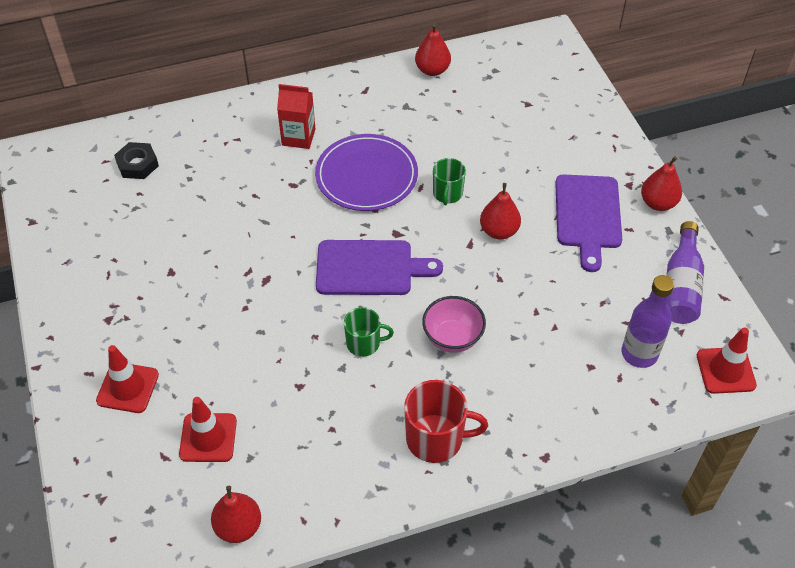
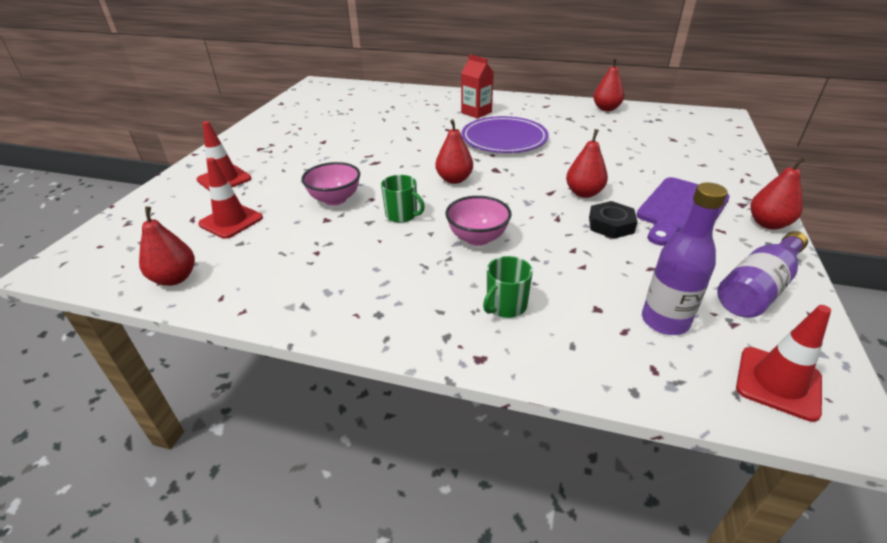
camera: 35 degrees right, 15 degrees down
(137, 164) = (365, 99): black nut -> black nut (611, 225)
(280, 355) = (335, 199): none -> pink bowl
(369, 268) = (454, 179): purple cutting board -> red pear
(436, 438) = (389, 295): red mug -> none
(447, 194) = (558, 163): green mug -> green mug (505, 306)

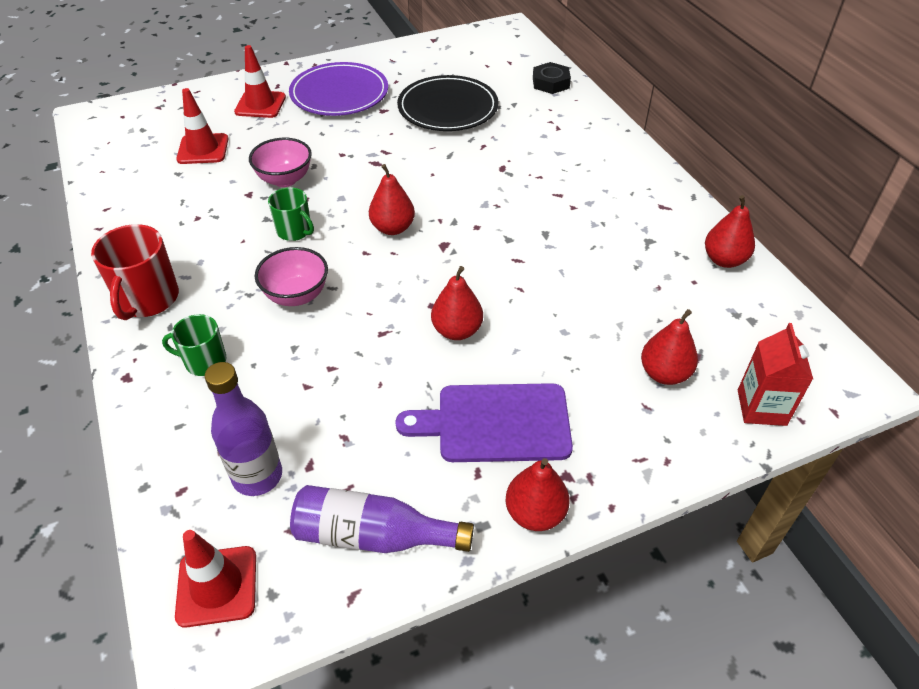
camera: 50 degrees right, 10 degrees up
(175, 278) = (111, 174): red pear -> red pear (664, 374)
(360, 123) = (448, 108): none -> black plate
(388, 312) = (148, 299): none -> red mug
(402, 215) = (295, 231): green mug -> green mug turned 45 degrees counterclockwise
(476, 112) = (572, 165): red carton -> red carton (761, 407)
(504, 139) = (526, 217): purple plate -> purple plate (339, 93)
(611, 225) = (405, 377): black nut -> black nut (550, 83)

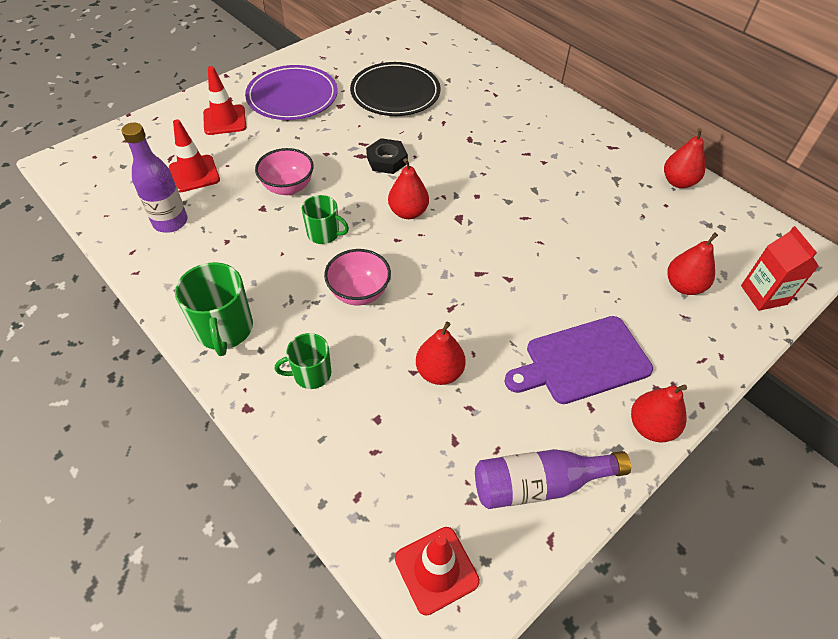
camera: 20 degrees left, 5 degrees up
(148, 299) = (224, 329): red mug -> green mug
(257, 476) = (416, 463): purple bottle -> purple bottle (170, 222)
(457, 331) = (510, 290): red pear -> red pear (439, 372)
(550, 83) = (468, 55): black nut -> black nut (387, 160)

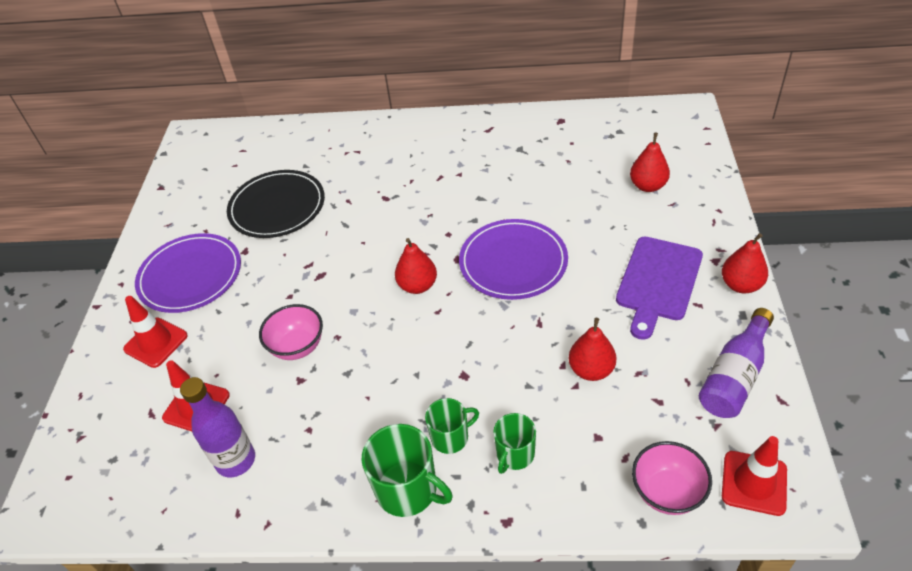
camera: 40 degrees left, 5 degrees down
(324, 234) = (378, 354): green mug -> green mug (450, 437)
(359, 293) = (466, 371): pink bowl -> pink bowl (667, 492)
(387, 160) = (346, 262): black nut -> none
(493, 252) = (513, 262): none -> purple plate
(678, 182) = (559, 122): red pear -> none
(763, 295) = (692, 155): red carton -> none

